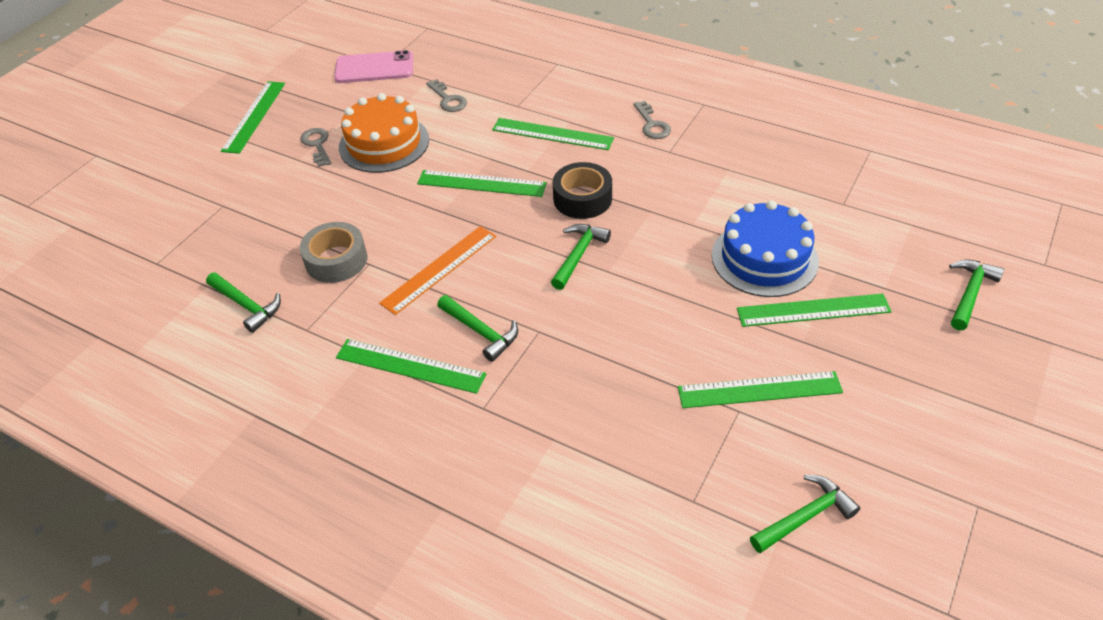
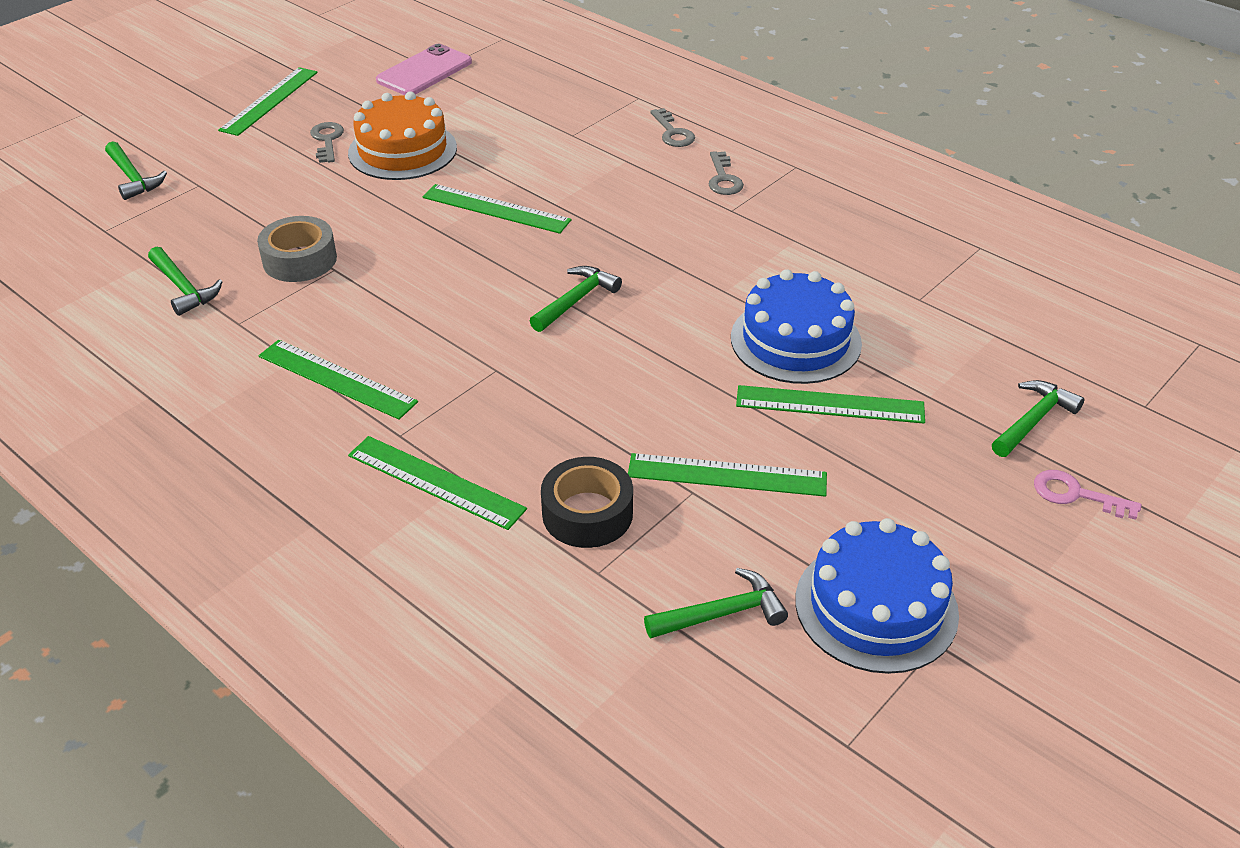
camera: 10 degrees right, 5 degrees down
(374, 68) = (424, 71): pink phone -> pink phone turned 60 degrees counterclockwise
(439, 269) = (411, 288): orange ruler -> none
(448, 99) = (495, 116): grey key -> grey key (673, 133)
(480, 332) = (430, 359): green hammer -> green hammer (133, 178)
(552, 134) = (600, 170): green ruler -> green ruler (435, 482)
(582, 198) = (606, 243): black tape -> black tape (587, 513)
(919, 483) = (876, 606): none -> blue cake
(1026, 352) = (1075, 495): none -> pink key

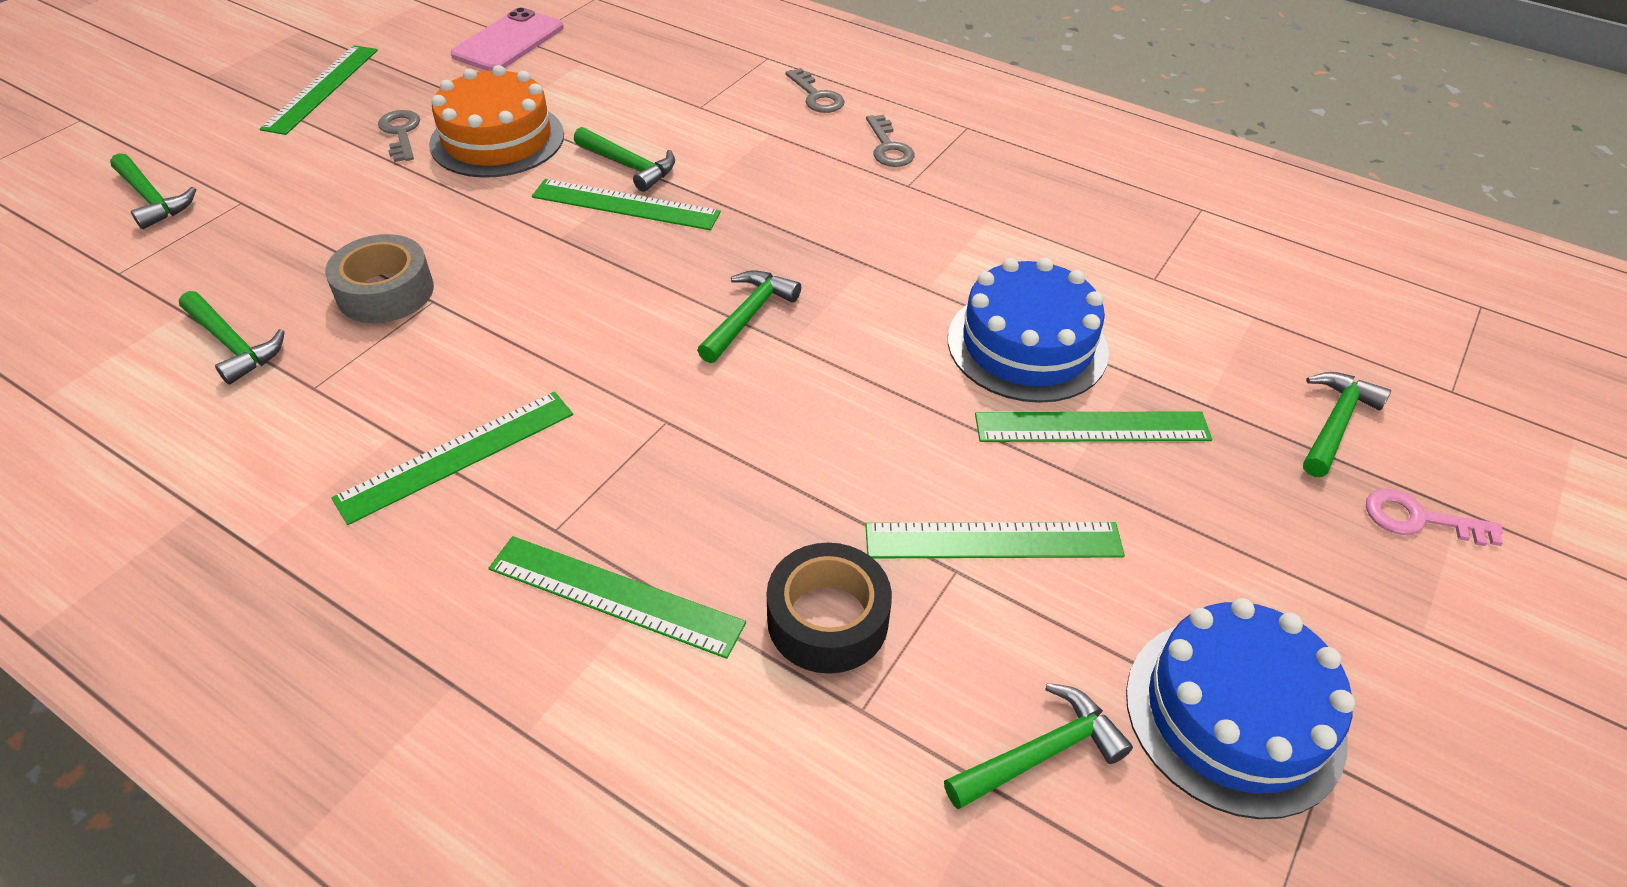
camera: 10 degrees left, 5 degrees up
(337, 379) = (457, 455): green ruler -> green ruler turned 60 degrees counterclockwise
(504, 178) = (629, 165): none -> green hammer

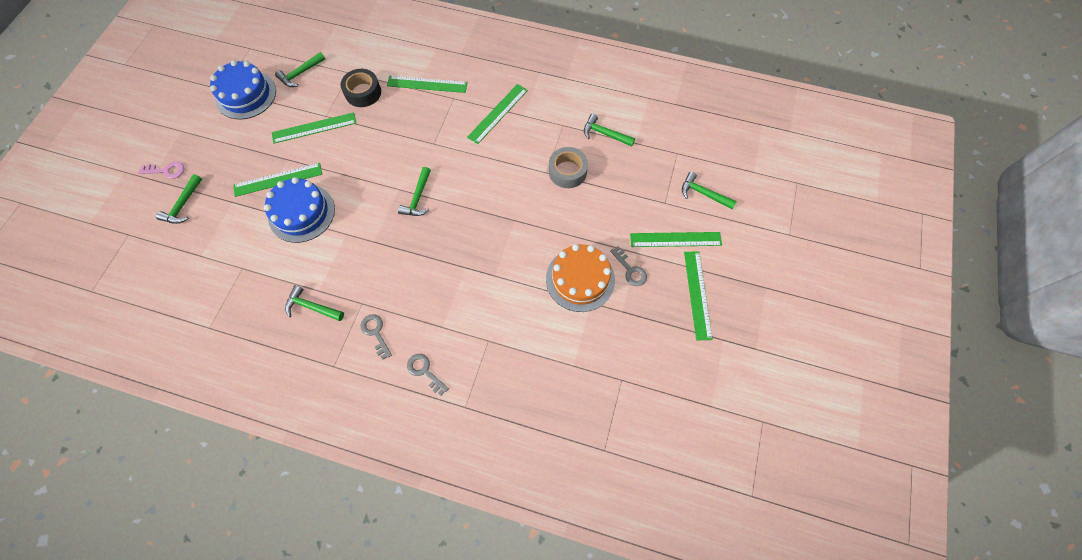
camera: 165 degrees right, 20 degrees up
(508, 41) = (628, 374): pink phone -> none
(626, 205) = (494, 249): green ruler -> green ruler (675, 239)
(629, 165) = (505, 278): green hammer -> green hammer (312, 307)

